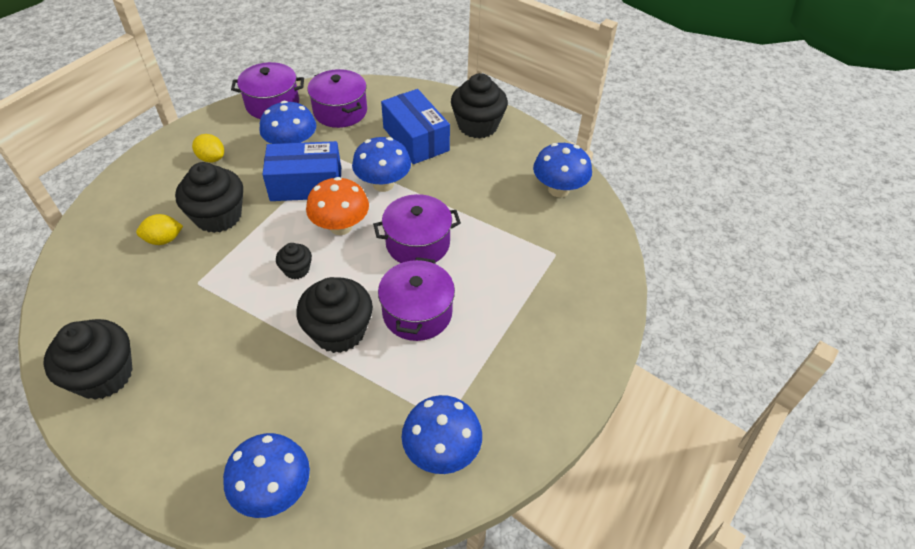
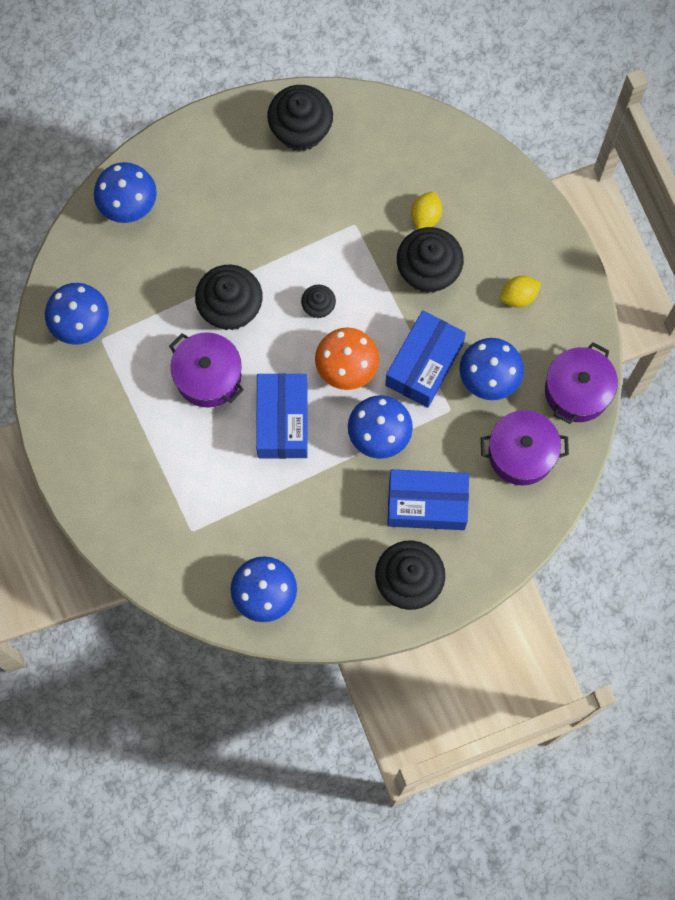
camera: 125 degrees right, 25 degrees up
(418, 243) = (283, 421): purple pot -> blue box

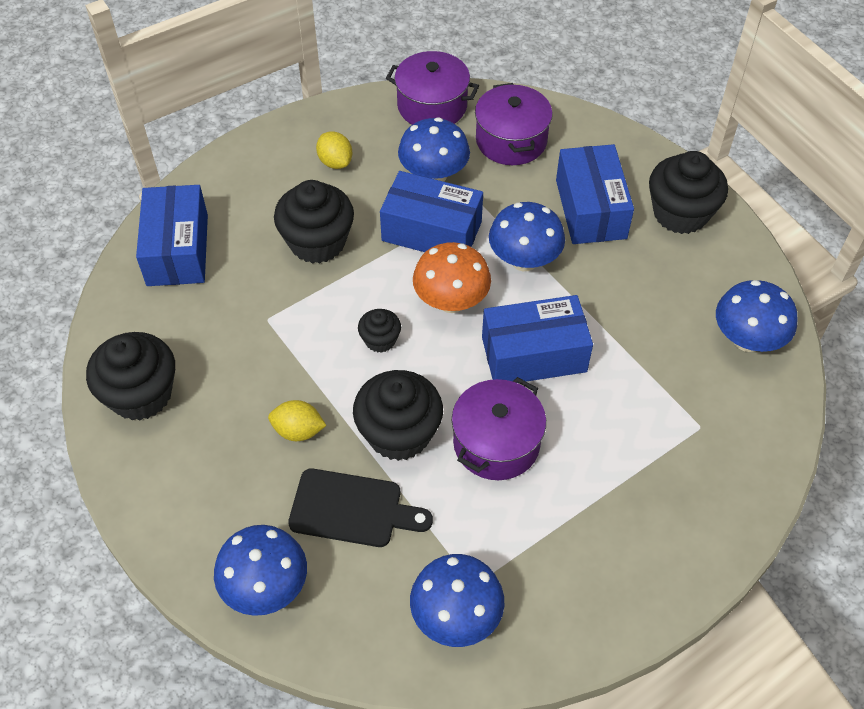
camera: 100 degrees left, 20 degrees down
(175, 267) = (352, 509): none -> black cutting board
(425, 216) = (249, 253): yellow lemon -> yellow lemon (298, 431)
(438, 161) = (178, 250): none -> blue box

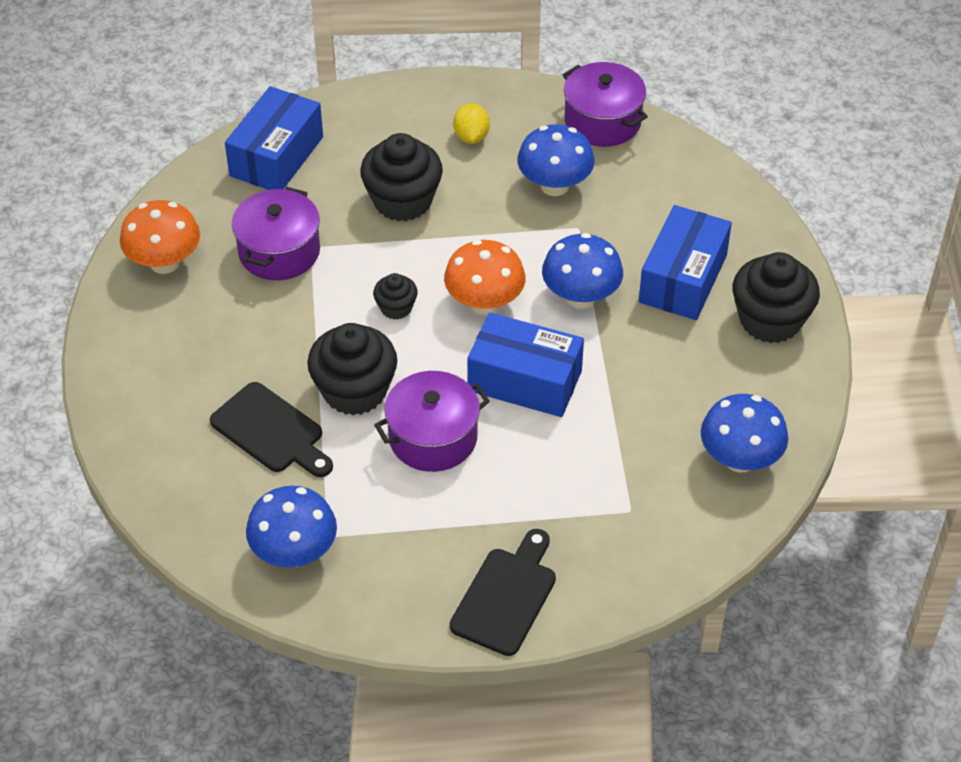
camera: 30 degrees right, 5 degrees down
(141, 394) = (164, 262): black cupcake -> orange mushroom
(266, 587) = (159, 456): blue mushroom -> none
(298, 431) = (272, 350): yellow lemon -> none
(431, 231) = (514, 235): blue box -> none
(511, 140) = (655, 184): purple pot -> purple pot (279, 251)
(663, 558) = (506, 596): none -> black cutting board

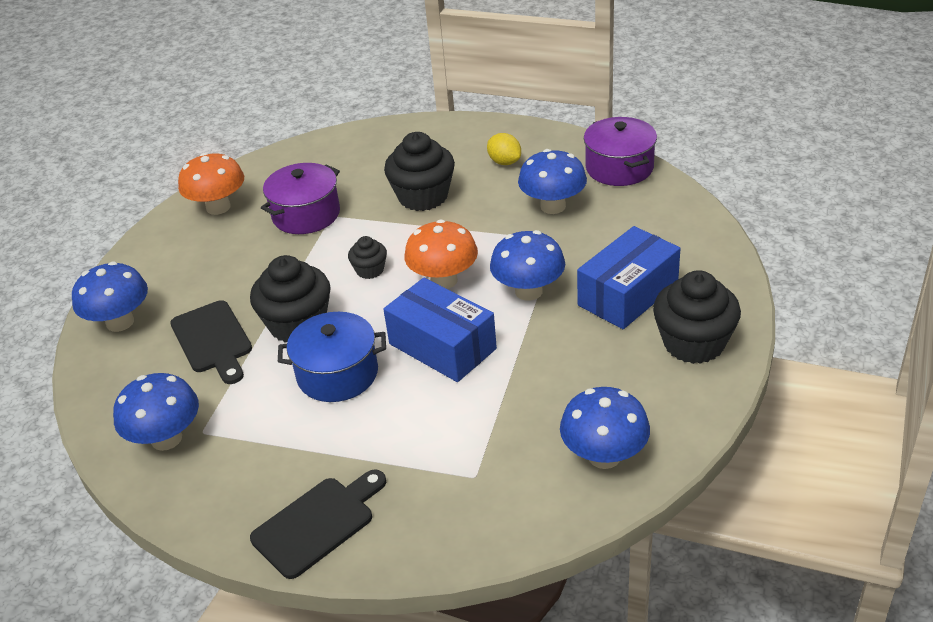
camera: 25 degrees right, 10 degrees down
(147, 435) = (120, 322): none -> blue mushroom
(277, 156) = (347, 152): blue box -> none
(433, 437) = (337, 374): purple pot -> blue pot
(471, 136) = (504, 162): yellow lemon -> yellow lemon turned 60 degrees counterclockwise

